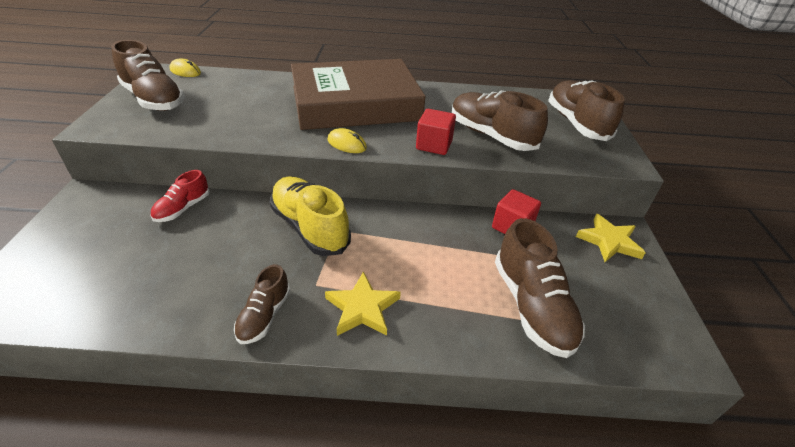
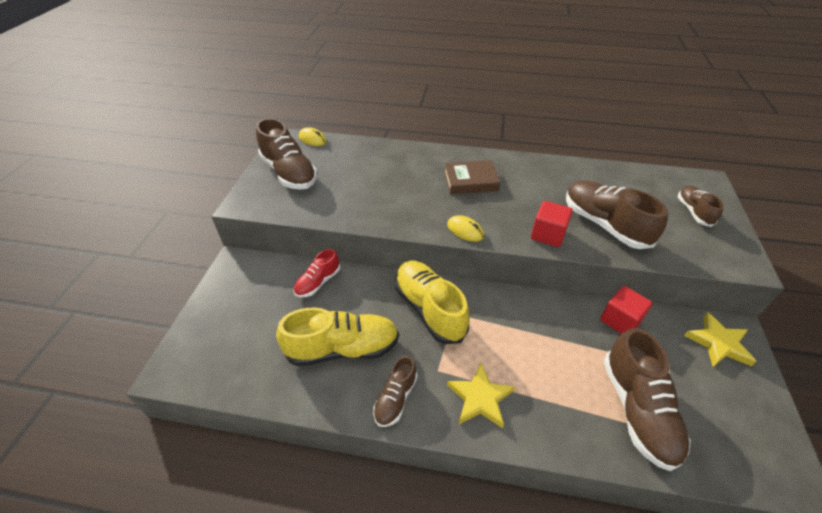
camera: 10 degrees right, 5 degrees up
(205, 271) = (343, 349): none -> yellow shoe
(355, 103) = (470, 181): brown book -> brown book, size x0.44
(576, 123) = (693, 212): brown shoe -> brown shoe, size x0.56

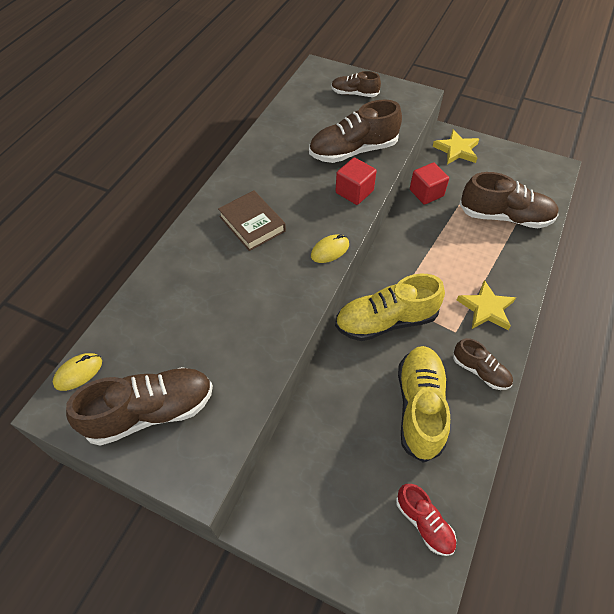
camera: 75 degrees left, 10 degrees up
(318, 282) = (323, 420): red shoe -> red shoe (424, 523)
(470, 181) = (252, 224): brown book -> brown book turned 45 degrees counterclockwise

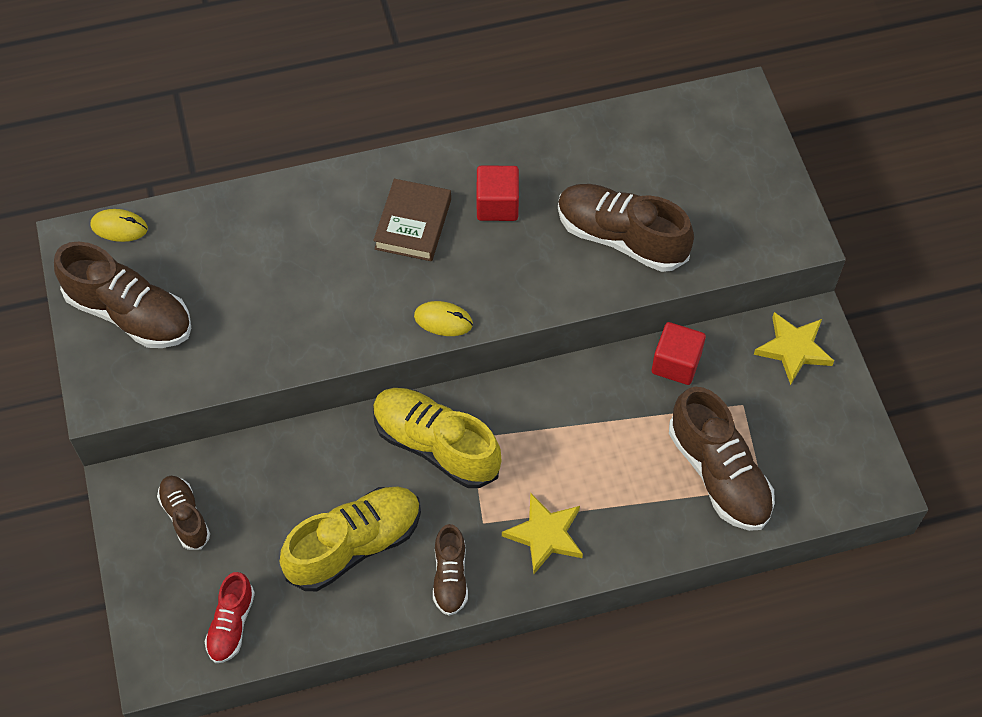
camera: 50 degrees right, 5 degrees up
(354, 94) = (729, 168): brown shoe -> brown shoe (185, 517)
(354, 192) = (553, 284): red cube -> red cube (497, 205)

